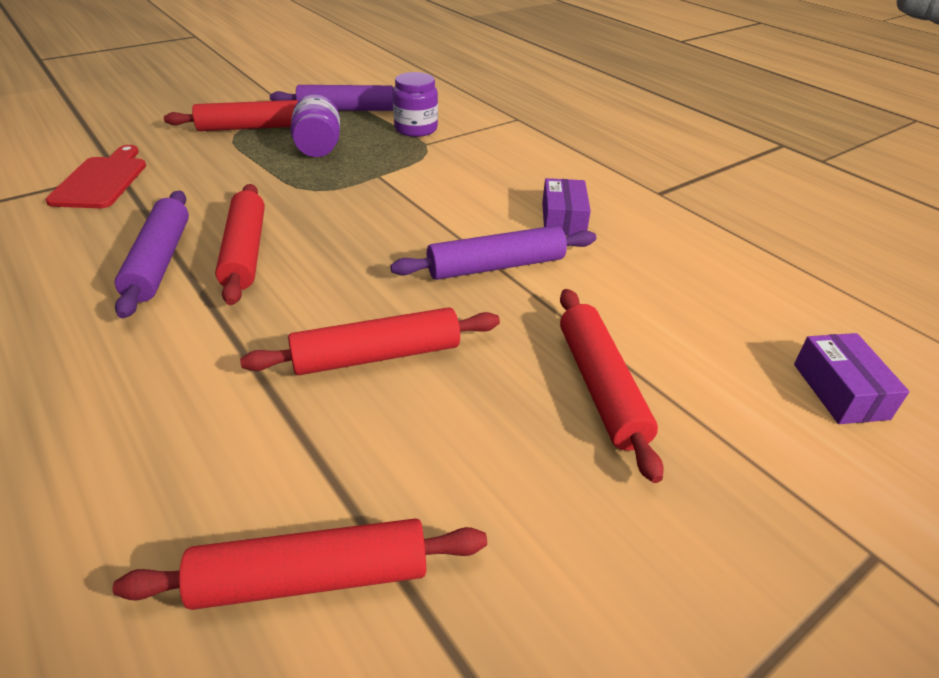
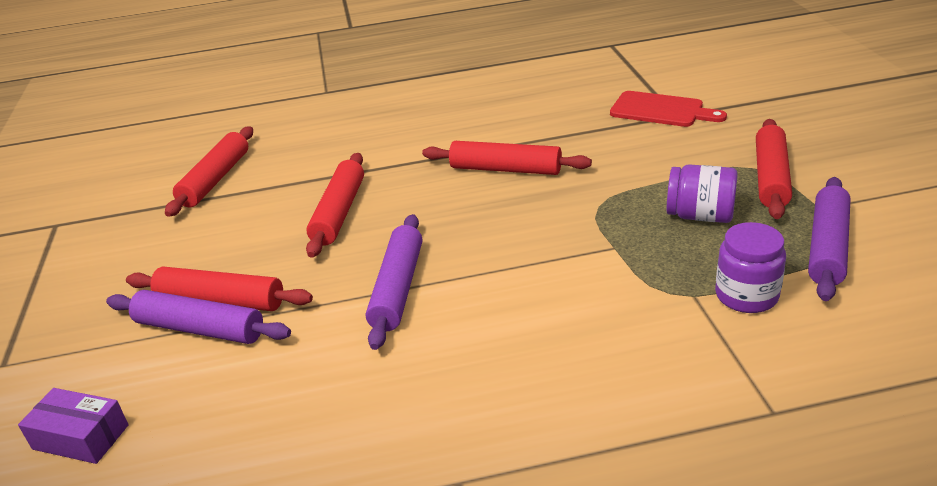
camera: 120 degrees right, 5 degrees down
(160, 261) = (514, 138): purple rolling pin -> purple rolling pin (199, 329)
(563, 219) = (448, 360): purple box -> none

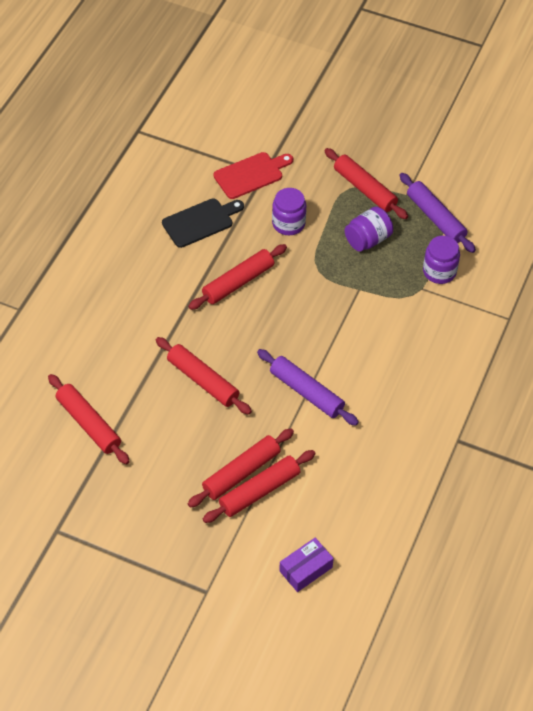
camera: 60 degrees left, 20 degrees up
(199, 329) = (259, 491): purple rolling pin -> red rolling pin
(554, 116) = (200, 222): none -> black cutting board
(634, 158) = (288, 223): none -> purple jar

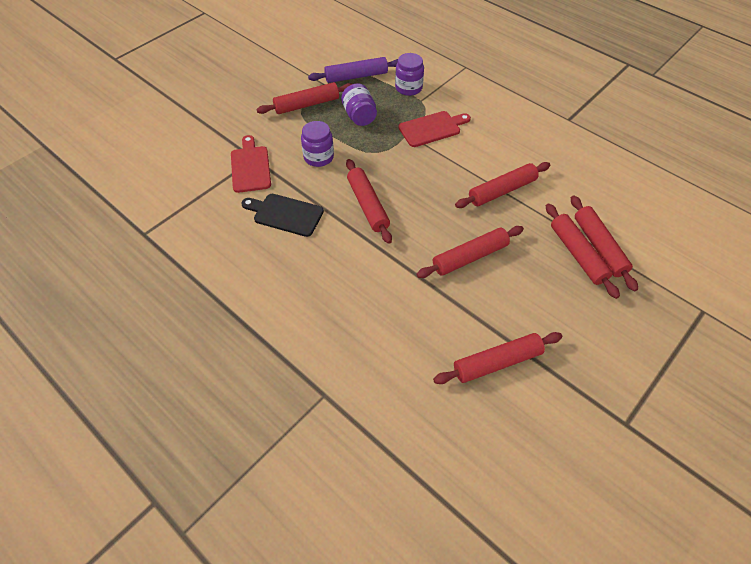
camera: 70 degrees left, 0 degrees up
(200, 222) = (285, 214): black cutting board -> black cutting board turned 60 degrees counterclockwise
(305, 569) = (681, 236): purple box -> none
(306, 392) = (502, 190): purple rolling pin -> red rolling pin
(378, 309) = (432, 128): none -> red cutting board

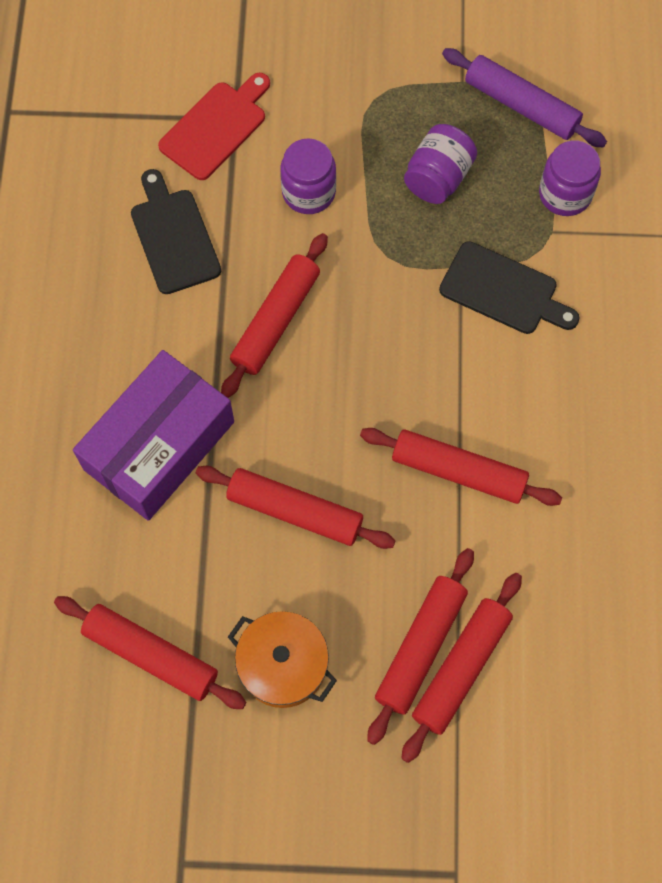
camera: 50 degrees right, 15 degrees up
(307, 105) = (397, 93): red rolling pin -> none
(386, 287) = (159, 445): none -> purple box
(432, 128) = (503, 291): red cutting board -> black cutting board
(546, 310) = (283, 665): none -> orange pot

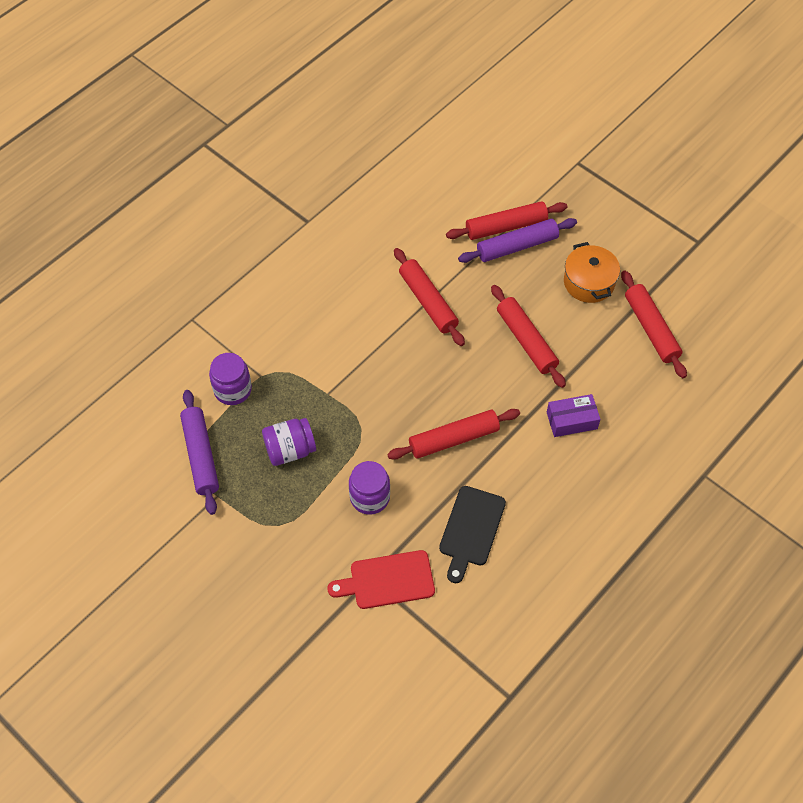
camera: 140 degrees left, 10 degrees down
(159, 445) = (571, 420): purple box -> purple box, size x0.50
(421, 647) = (517, 246): red rolling pin -> purple rolling pin
(503, 291) = (318, 366): black cutting board -> none

